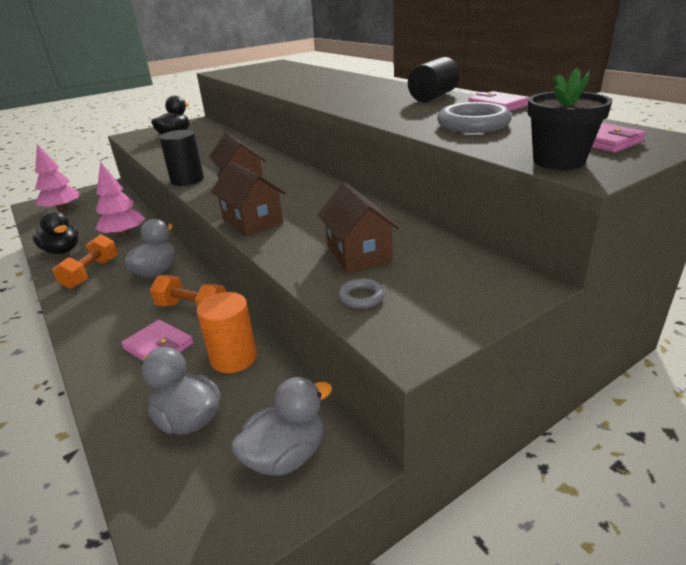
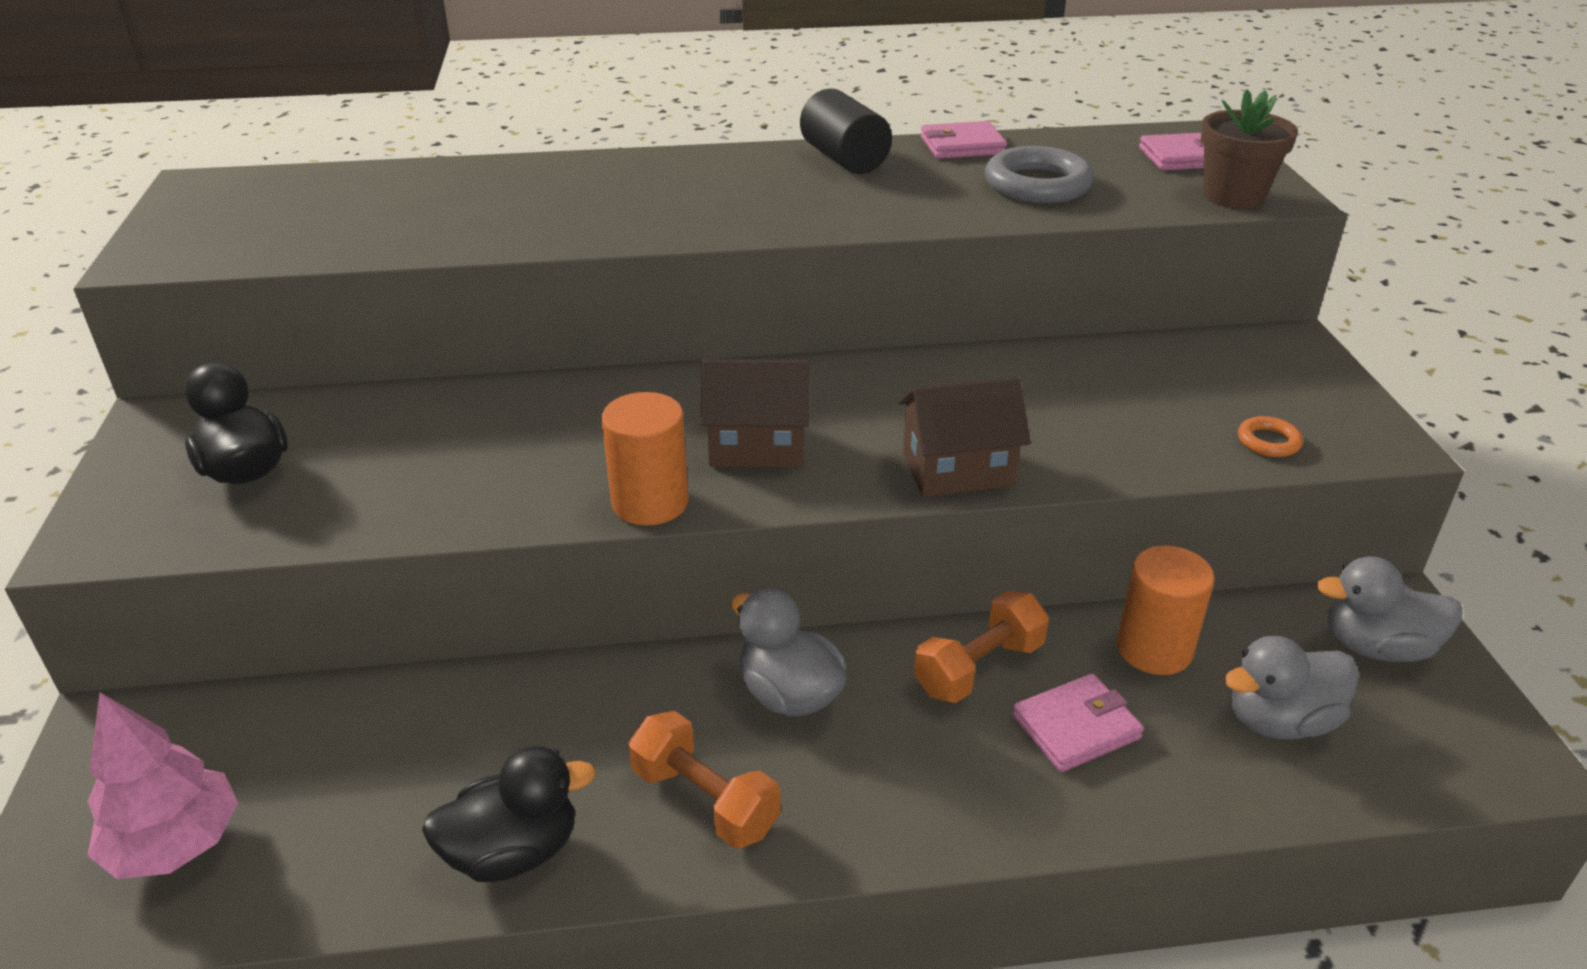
camera: 65 degrees left, 5 degrees up
(124, 234) = (534, 725): pink tree -> none
(187, 180) = (650, 502): black cylinder -> orange cylinder
(286, 455) = (1376, 647): grey duck -> grey duck turned 75 degrees counterclockwise
(358, 254) = (1149, 412): brown house -> none
(361, 297) = (1268, 441): grey ring -> orange ring
(558, 161) = (1233, 196): black flower pot -> brown flower pot

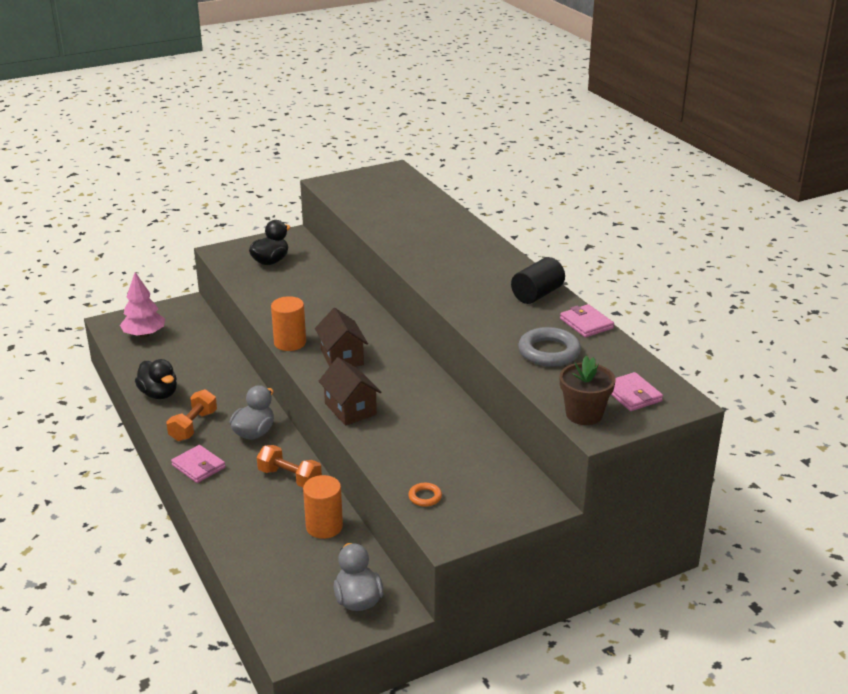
camera: 70 degrees right, 5 degrees down
(1076, 727) = (263, 509): pink wallet -> pink wallet (198, 466)
(1279, 721) = (290, 568): grey duck -> none

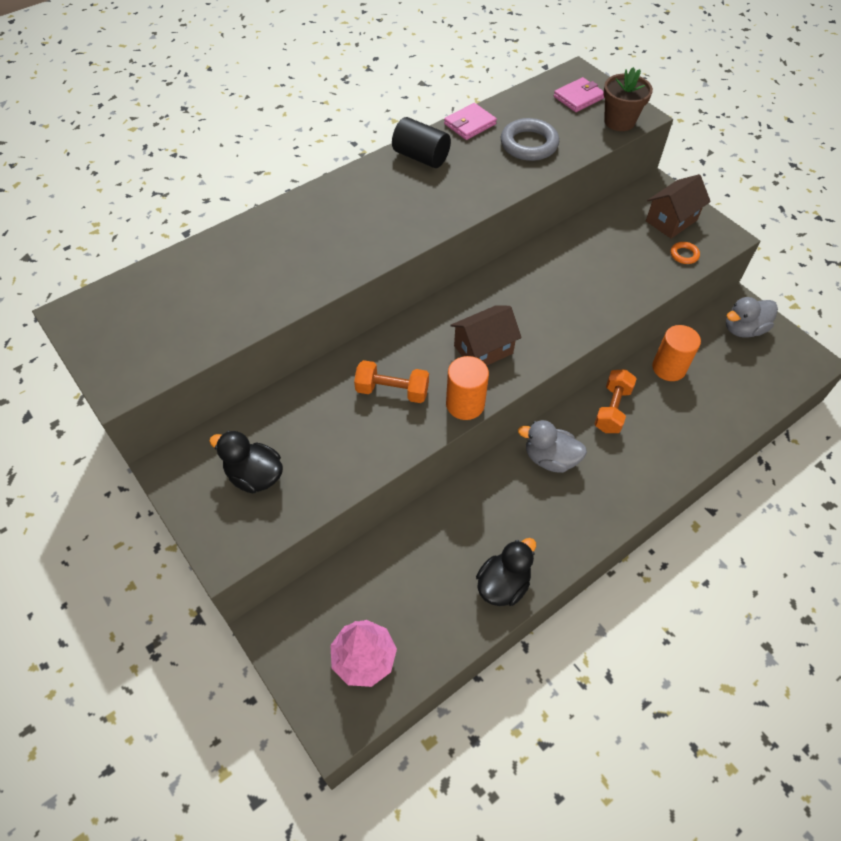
camera: 100 degrees left, 25 degrees up
(193, 426) = (556, 523): orange dumbbell -> orange dumbbell (392, 391)
(198, 466) = (624, 495): pink wallet -> none
(350, 409) = (577, 325): brown house -> brown house (671, 220)

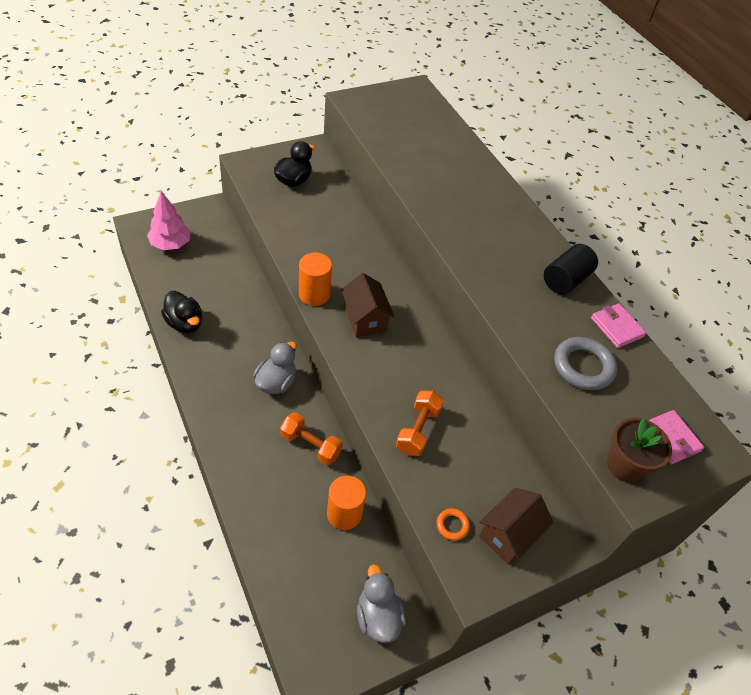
camera: 95 degrees right, 5 degrees down
(392, 391) = (340, 256): orange dumbbell -> orange dumbbell (417, 430)
(671, 220) = (509, 534): brown house -> brown house turned 75 degrees clockwise

